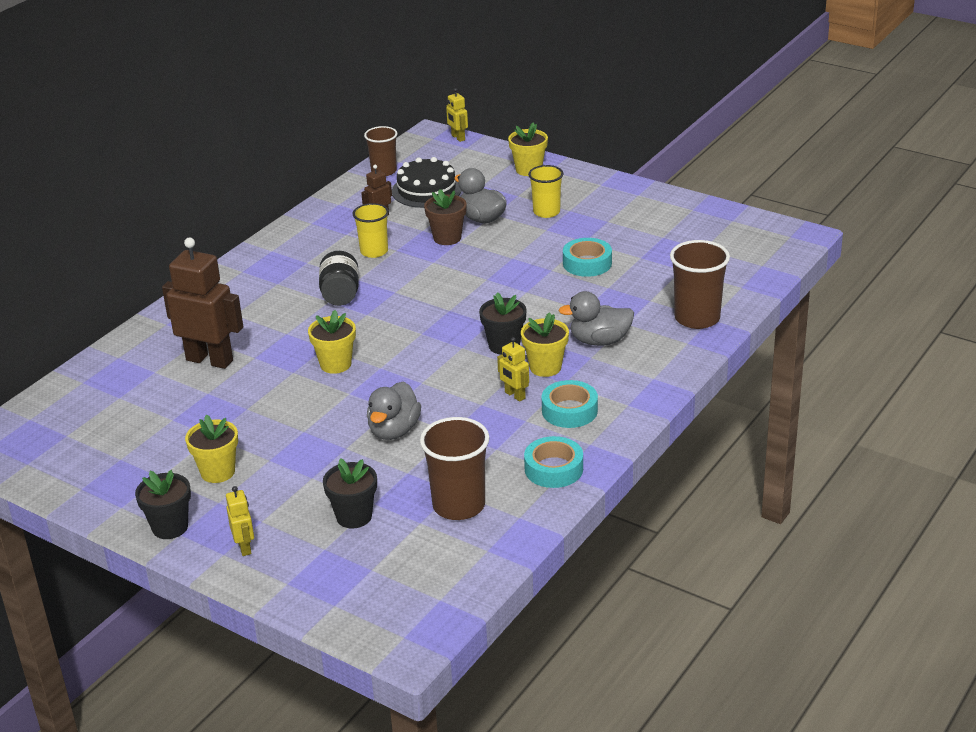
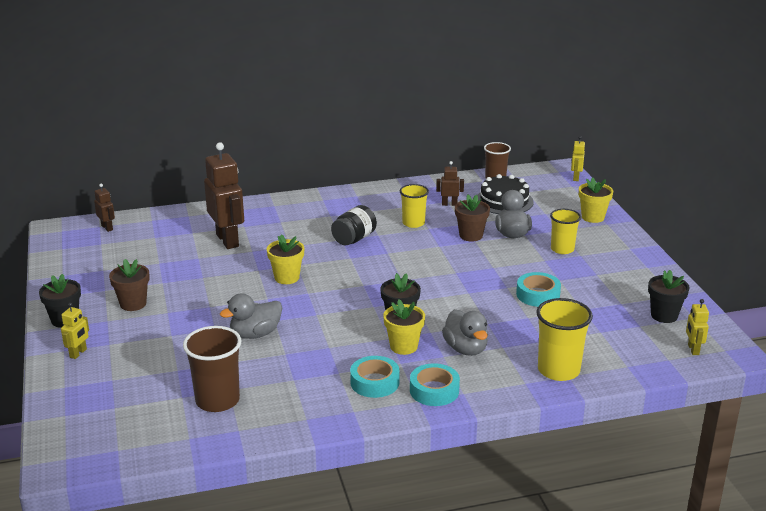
camera: 40 degrees right, 5 degrees down
(43, 416) = (107, 228): none -> brown robot
(218, 472) = (133, 304): yellow flower pot -> brown flower pot
(354, 516) = (155, 371): black flower pot -> black flower pot (664, 315)
(514, 395) = (357, 353): yellow robot -> yellow robot (693, 349)
(553, 469) = (306, 413): turquoise tape -> turquoise tape (434, 390)
(599, 341) = (466, 349): grey duck -> grey duck turned 150 degrees counterclockwise
(697, 318) = (558, 370): brown cup -> yellow cup

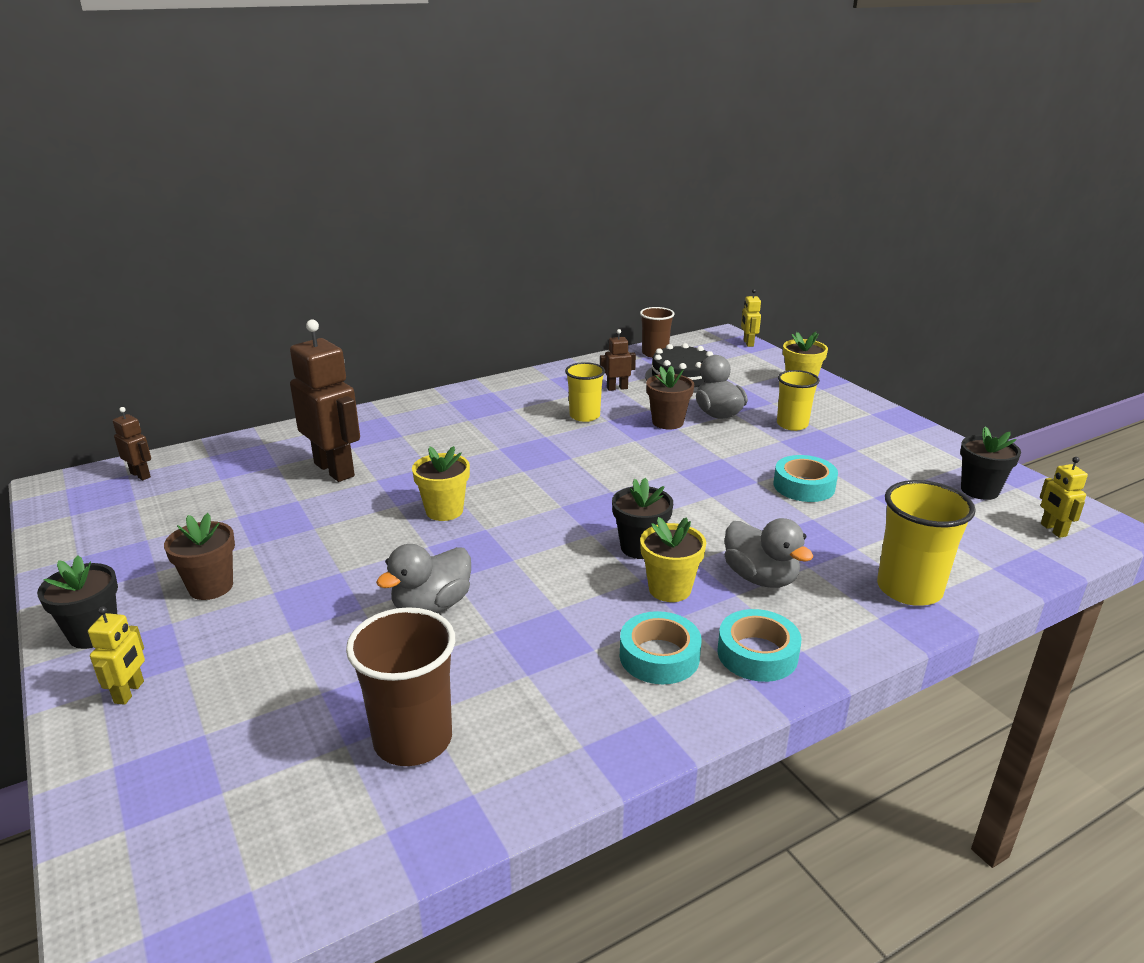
camera: 15 degrees left, 0 degrees up
(354, 239) = (516, 445): black jar -> none

